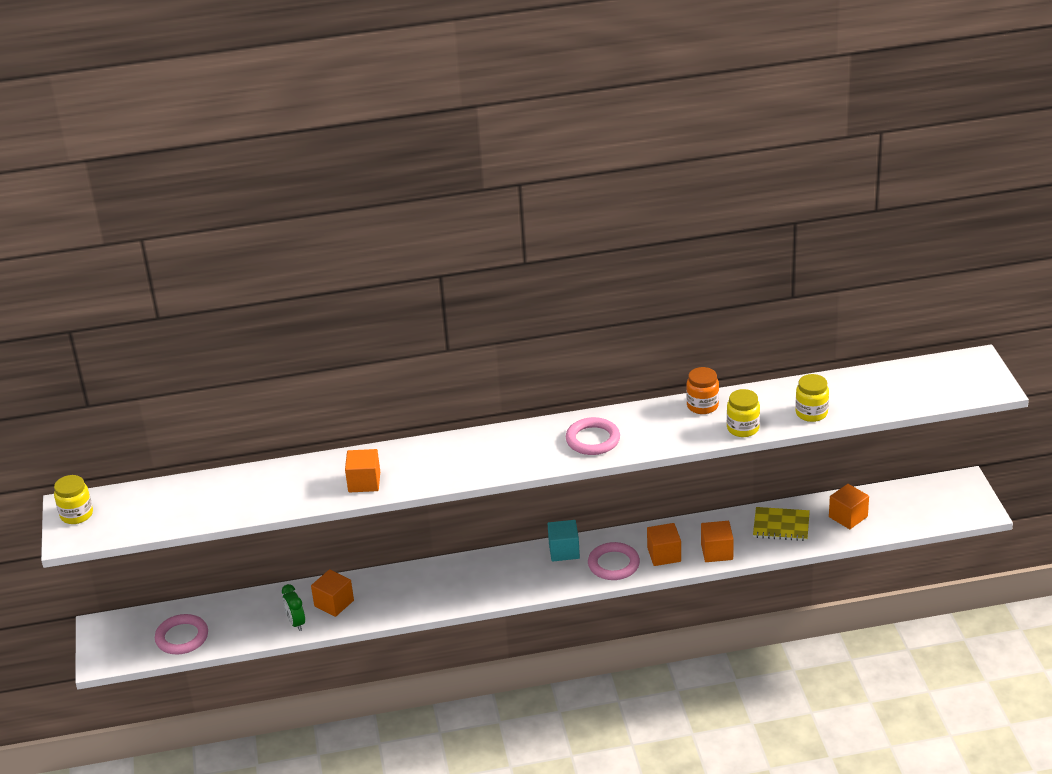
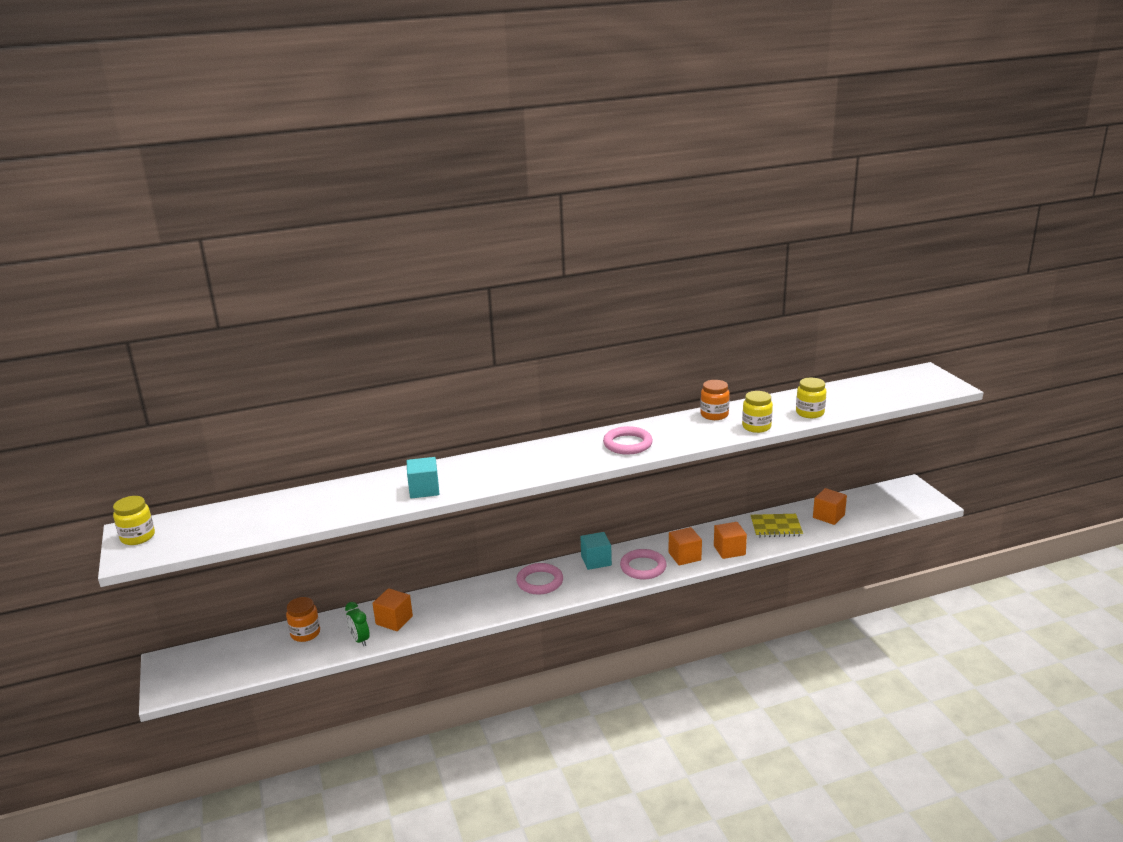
camera: 10 degrees left, 10 degrees down
(182, 637) = (248, 663): pink ring -> pink ring (540, 582)
(241, 609) = (305, 633): none -> orange jar
(364, 482) = (424, 490): orange cube -> turquoise cube

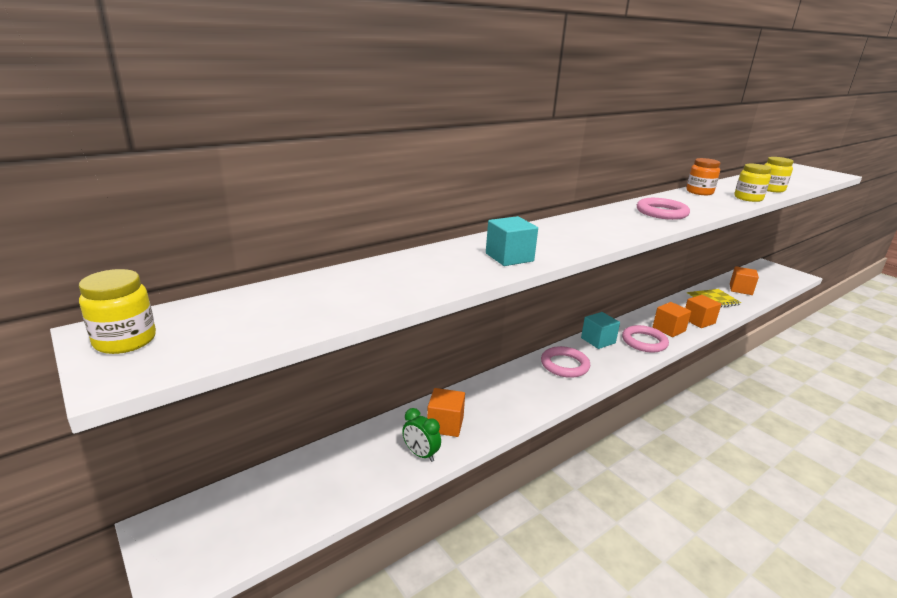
camera: 20 degrees left, 0 degrees up
(305, 633) = (346, 456): orange jar -> none

